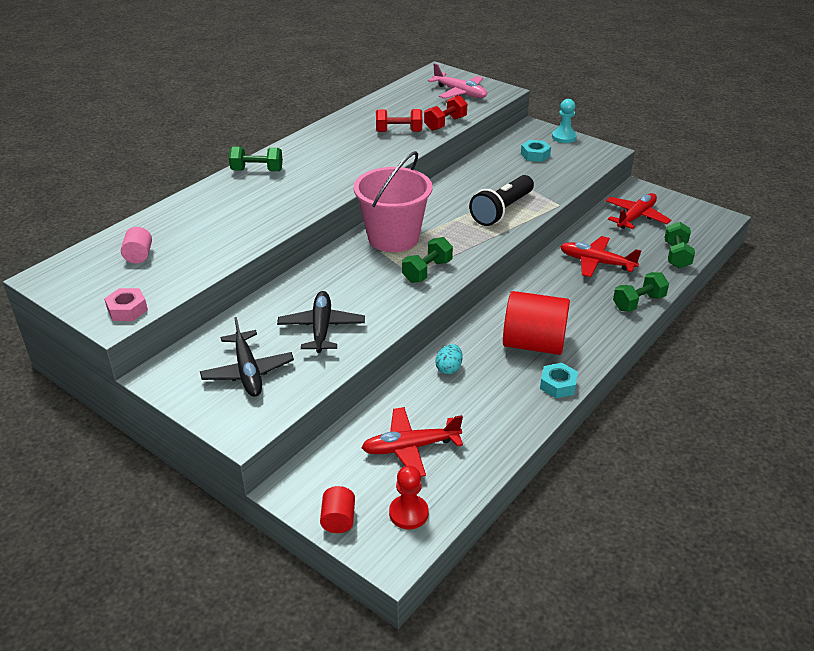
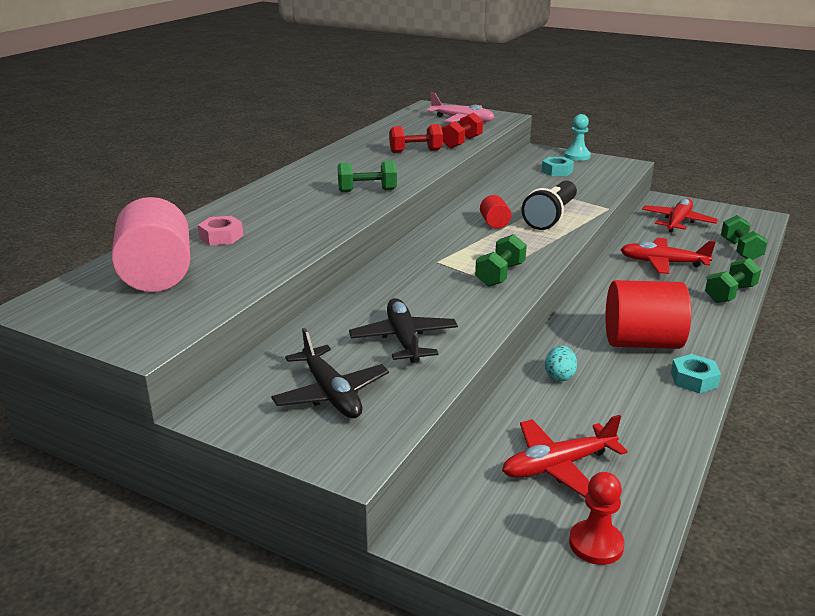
camera: 10 degrees left, 10 degrees down
(127, 309) = (160, 330): pink nut -> pink nut (221, 237)
(139, 256) = (157, 275): pink cylinder -> pink cylinder, size x2.13
(257, 170) = (272, 191): green dumbbell -> green dumbbell (367, 191)
(338, 520) = (507, 565): red cylinder -> red cylinder (494, 223)
(393, 238) = (445, 248): pink bucket -> none

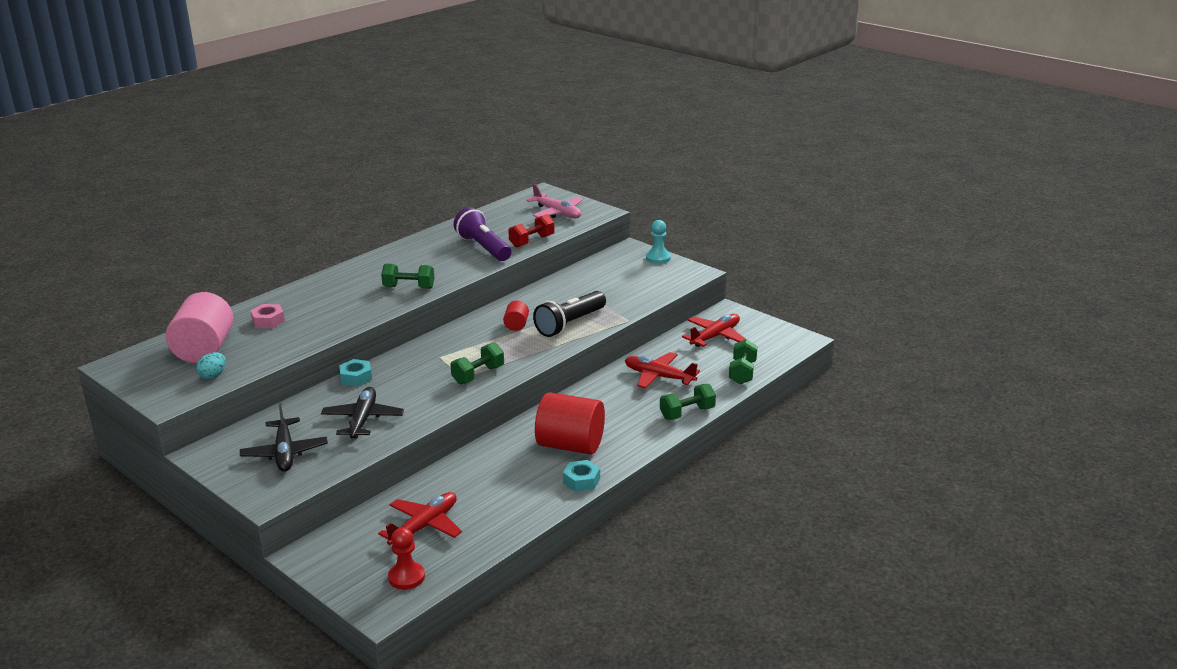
camera: 15 degrees right, 0 degrees up
(415, 151) = (483, 248): red dumbbell -> purple flashlight
(557, 171) = (622, 274): turquoise nut -> turquoise nut (356, 377)
(558, 466) = (424, 526): red plane -> red plane turned 135 degrees clockwise
(559, 376) = (482, 463): turquoise egg -> turquoise egg (213, 376)

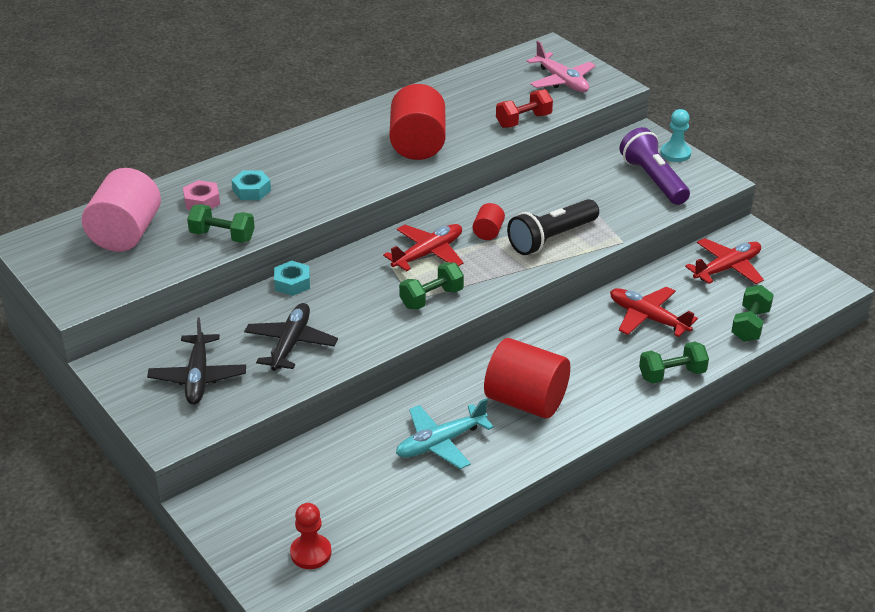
camera: 10 degrees right, 10 degrees up
(213, 376) = (130, 271): turquoise egg -> none
(409, 287) = (368, 172): green dumbbell -> green dumbbell (222, 236)
(424, 526) = (341, 488): red plane -> red plane (428, 253)
(447, 265) = (418, 145): none -> red cylinder
(483, 248) = (464, 124): purple flashlight -> purple flashlight (653, 180)
(504, 483) = (440, 443): none -> turquoise plane
(581, 480) = (530, 452): turquoise nut -> turquoise nut (251, 190)

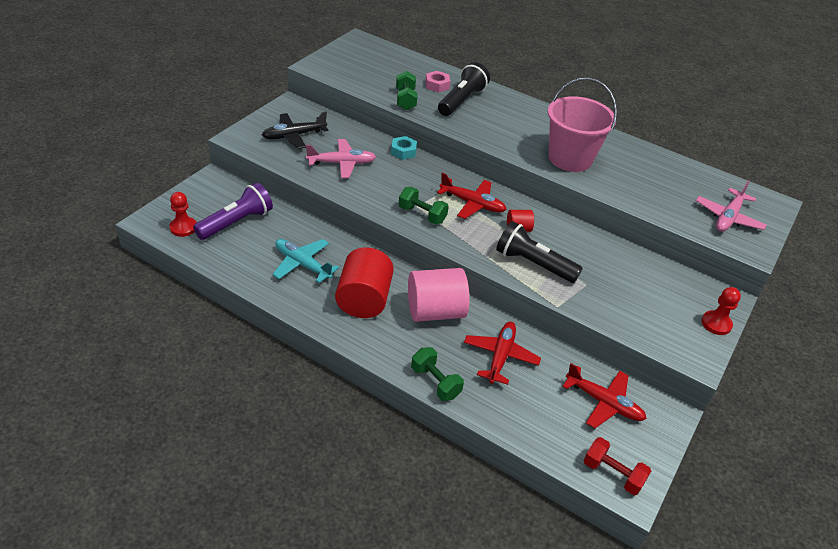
camera: 65 degrees right, 5 degrees up
(126, 234) = (387, 67): pink cylinder -> pink cylinder (435, 311)
(251, 190) = (461, 100): turquoise nut -> black flashlight
(291, 343) = (342, 163): black plane -> pink plane
(418, 145) = (570, 158): red cylinder -> pink bucket
(523, 121) = (648, 205): red dumbbell -> red dumbbell (612, 474)
(653, 180) = (662, 314): purple flashlight -> purple flashlight (236, 222)
(675, 153) = (716, 324): turquoise pawn -> red pawn
(750, 325) = (531, 430): green dumbbell -> none

